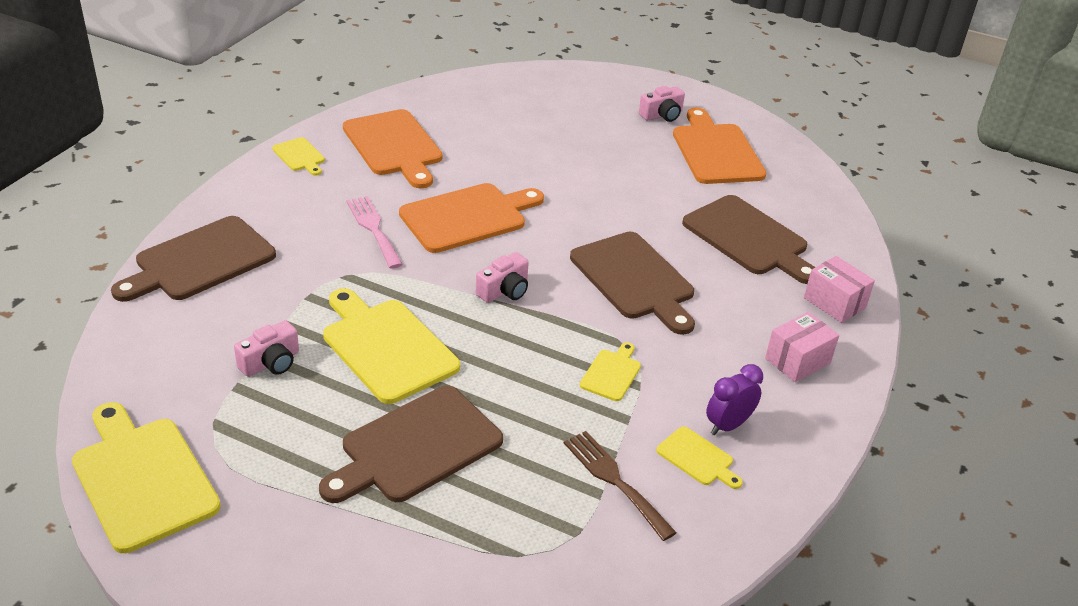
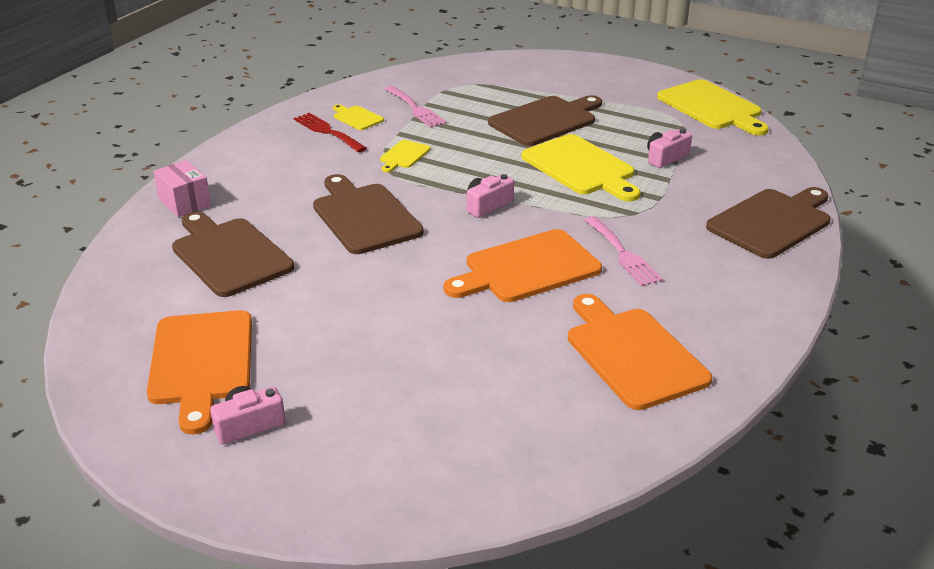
camera: 175 degrees left, 5 degrees down
(299, 156) = (744, 335): yellow cutting board -> none
(614, 480) = (415, 109): brown fork -> pink fork
(728, 425) = (327, 131): purple clock -> red fork
(797, 361) = (250, 164): pink box -> none

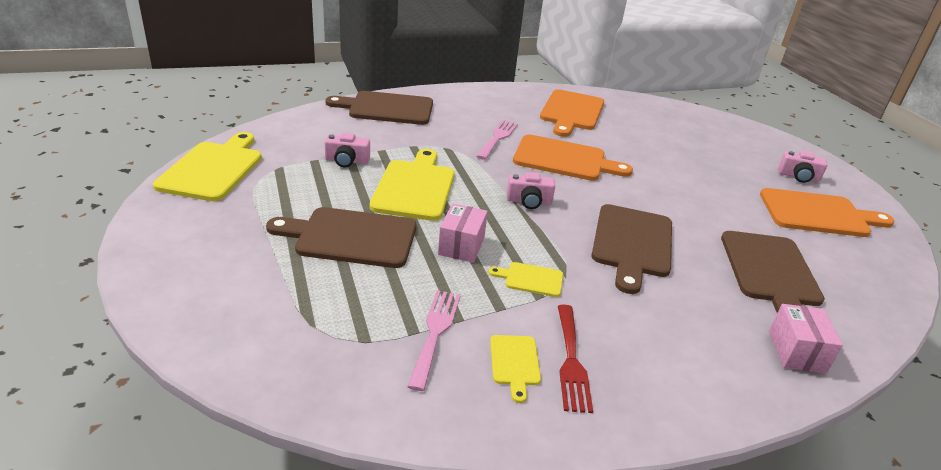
camera: 140 degrees left, 0 degrees up
(201, 362) = (818, 214): orange cutting board -> orange cutting board turned 60 degrees clockwise
(404, 155) = (531, 279): yellow cutting board -> yellow cutting board turned 150 degrees counterclockwise
(476, 150) = (461, 246): none -> pink box

